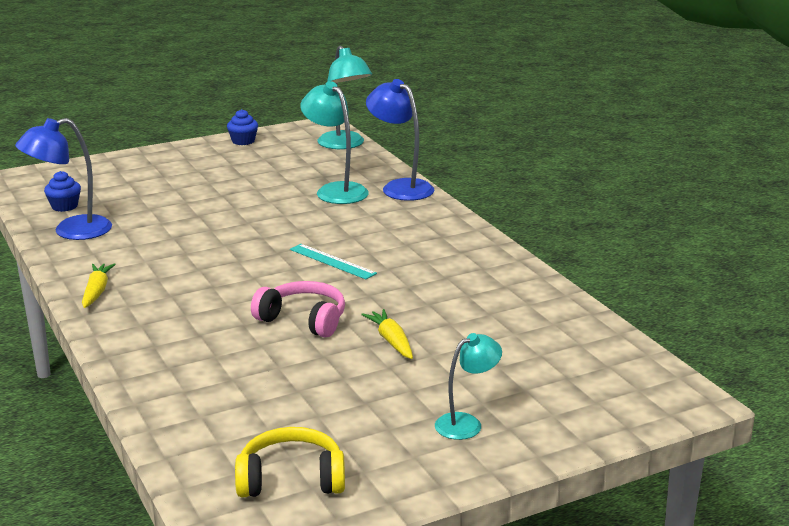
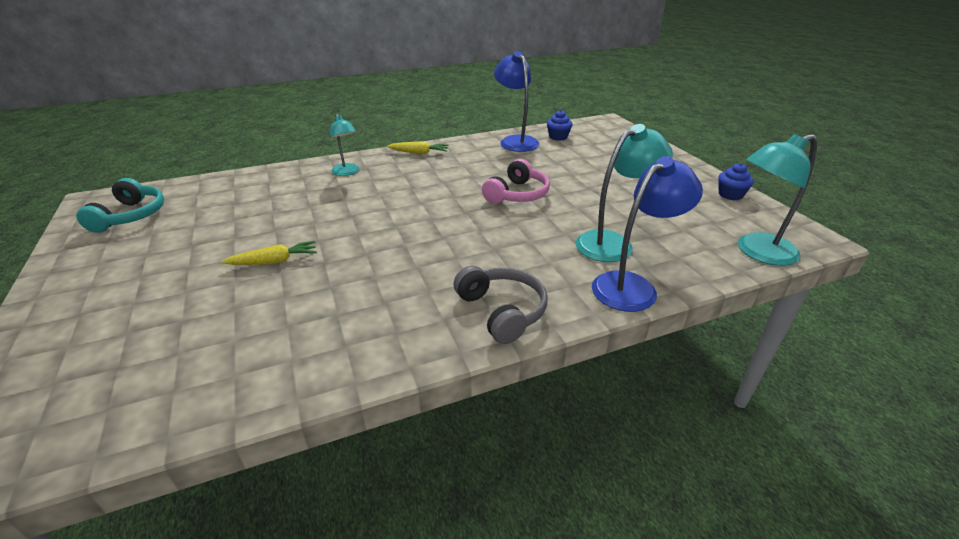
camera: 95 degrees right, 10 degrees up
(291, 479) = (130, 216): yellow headphones -> turquoise headphones
(303, 320) = (337, 222): pink headphones -> pink headphones (517, 194)
(332, 261) = (441, 237): turquoise ruler -> none
(445, 231) = (502, 311): none -> grey headphones
(466, 423) = (111, 291): turquoise lamp -> turquoise lamp (347, 172)

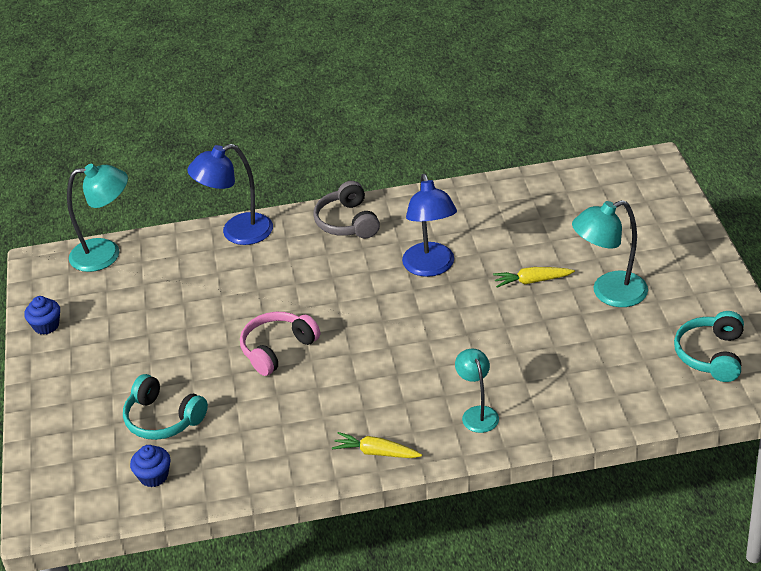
camera: 165 degrees left, 5 degrees up
(515, 141) = (224, 471): blue lamp -> blue lamp (431, 267)
(575, 156) = (163, 419): none -> turquoise headphones
(613, 243) = (221, 274): turquoise lamp -> turquoise lamp (609, 293)

